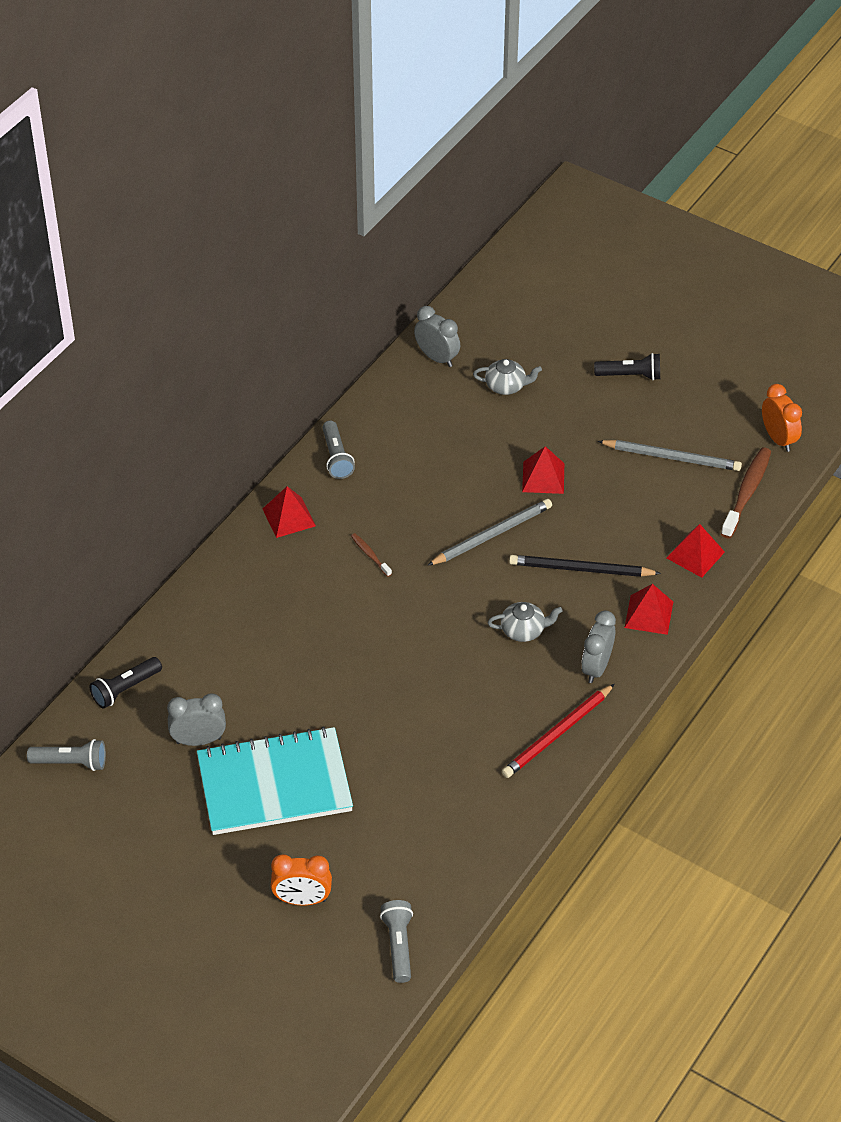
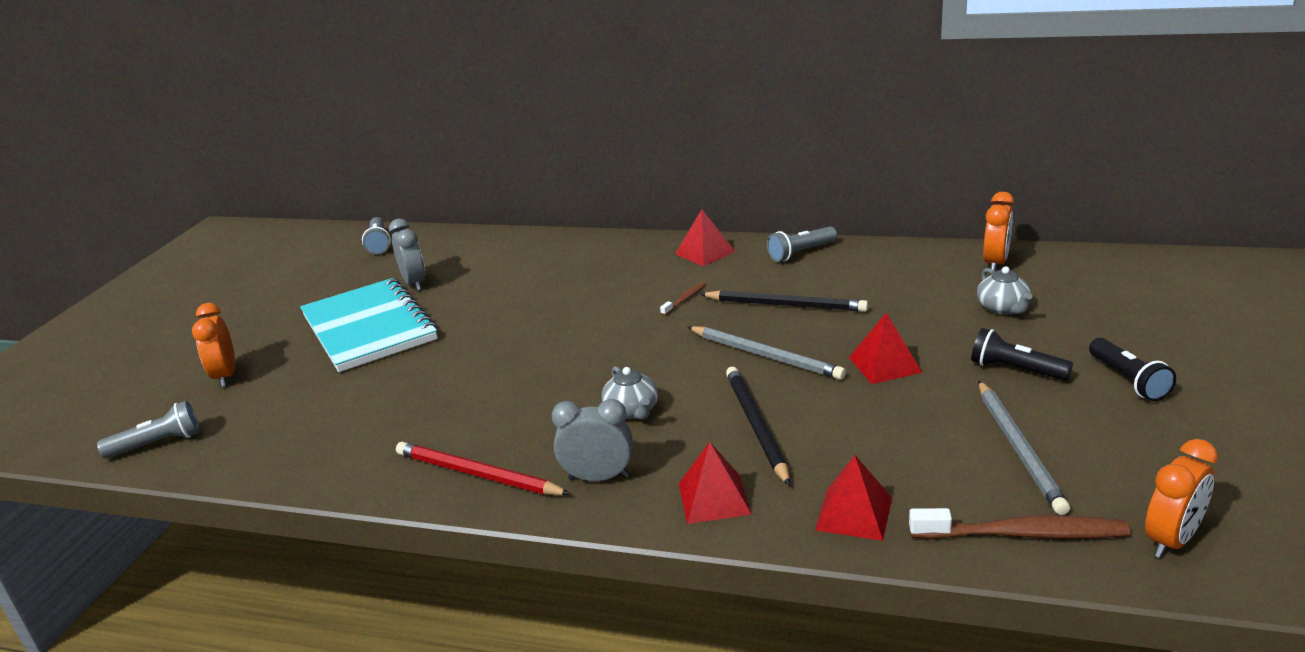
camera: 75 degrees right, 20 degrees down
(125, 689) = (464, 242): black flashlight -> black flashlight (1015, 370)
(422, 498) = (786, 305): none -> black pencil
(437, 358) = (995, 263): grey clock -> orange clock

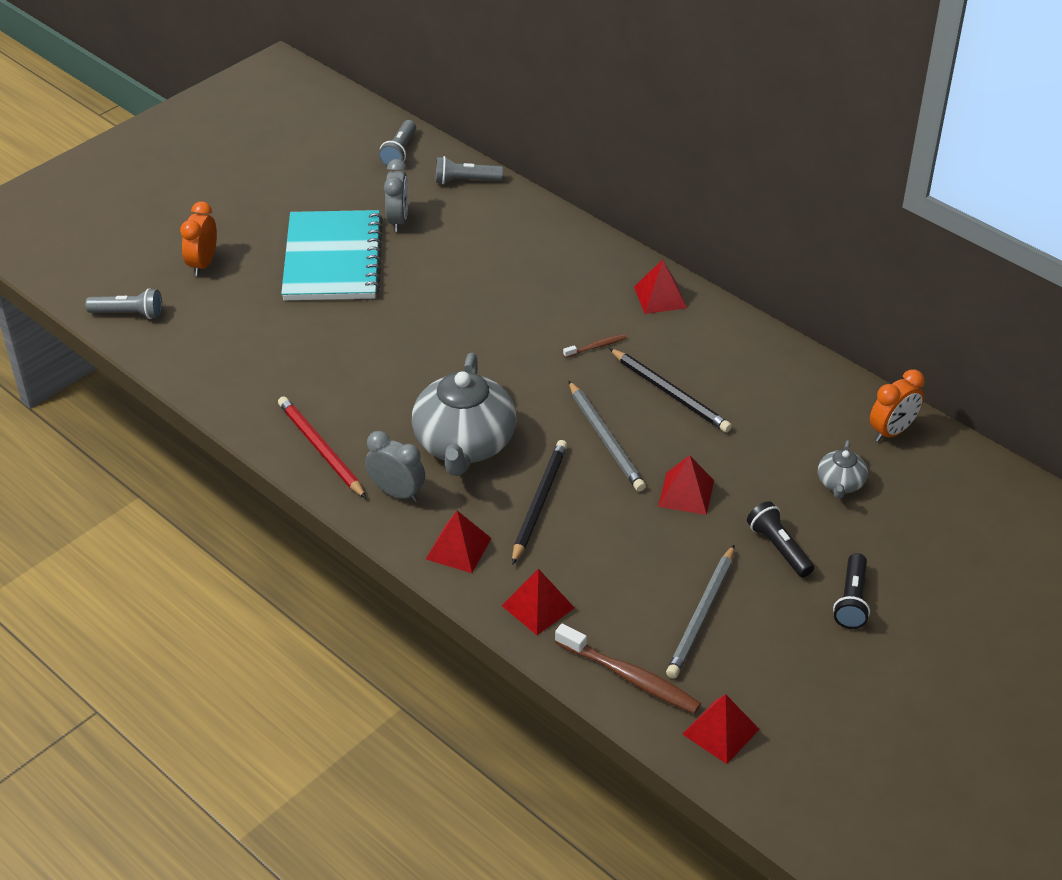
camera: 25 degrees right, 15 degrees up
(632, 411) = (464, 444): grey teapot -> grey teapot, size x2.14
(801, 253) = (740, 337): grey flashlight -> grey flashlight (465, 181)
(1172, 540) = (720, 731): orange clock -> red pyramid

